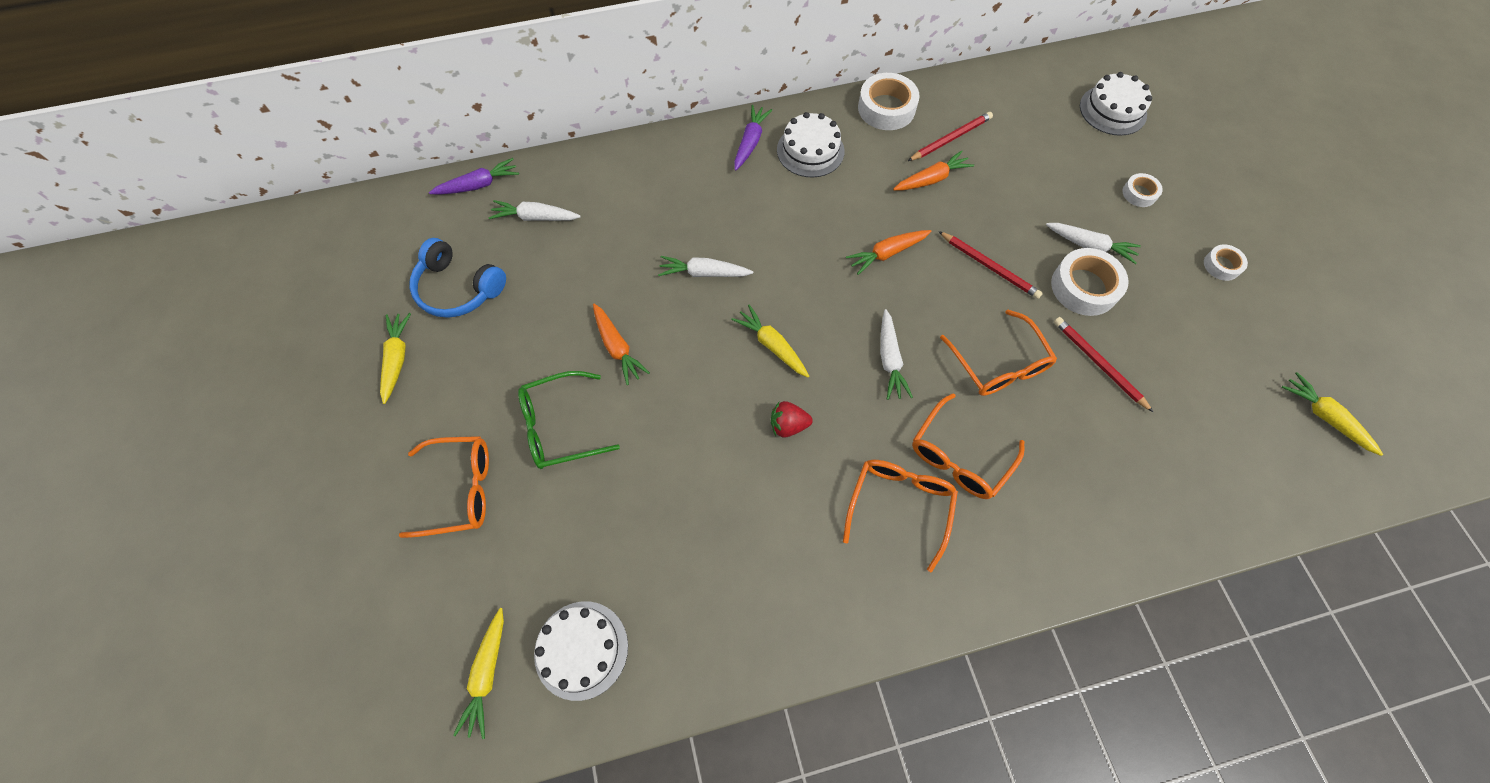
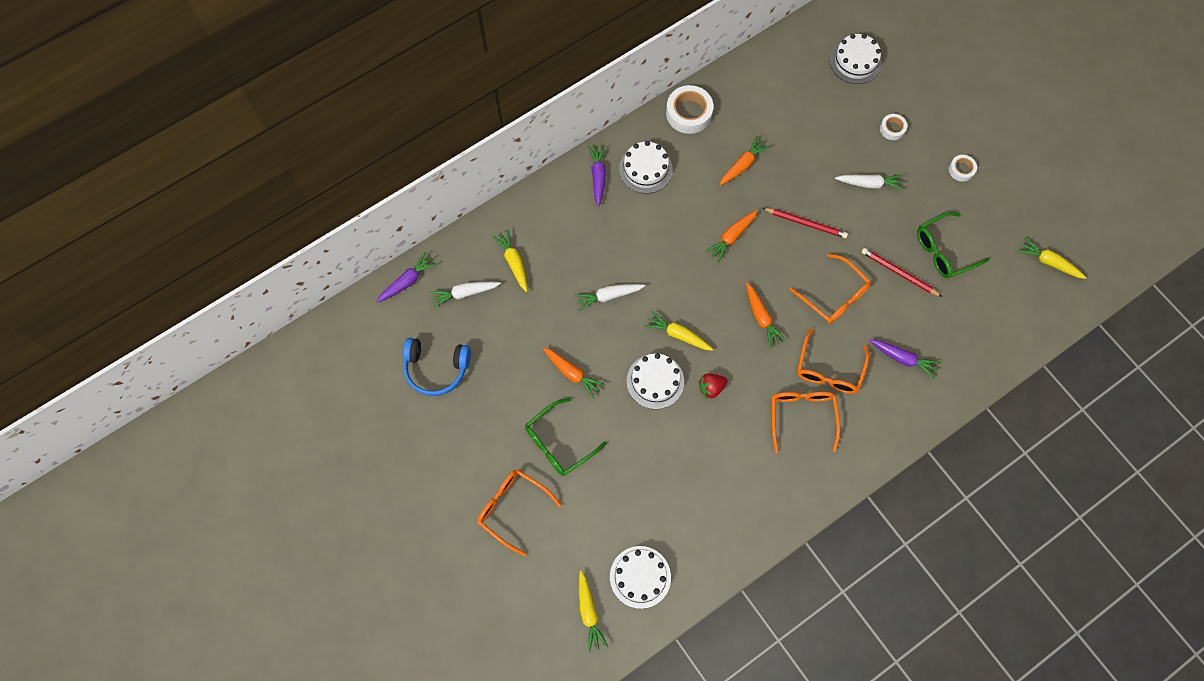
camera: 20 degrees left, 5 degrees up
(397, 359) = (420, 436): yellow carrot -> yellow carrot (513, 262)
(460, 489) = (513, 508): orange glasses -> orange glasses turned 120 degrees counterclockwise
(718, 392) = (655, 381): none -> white cake
(889, 359) = (761, 317): white carrot -> orange carrot
(951, 138) = (745, 125): red pencil -> none
(1071, 476) = (902, 358): none -> purple carrot
(1084, 287) = (874, 218): white tape -> none
(1171, 355) = (944, 250): none -> green glasses

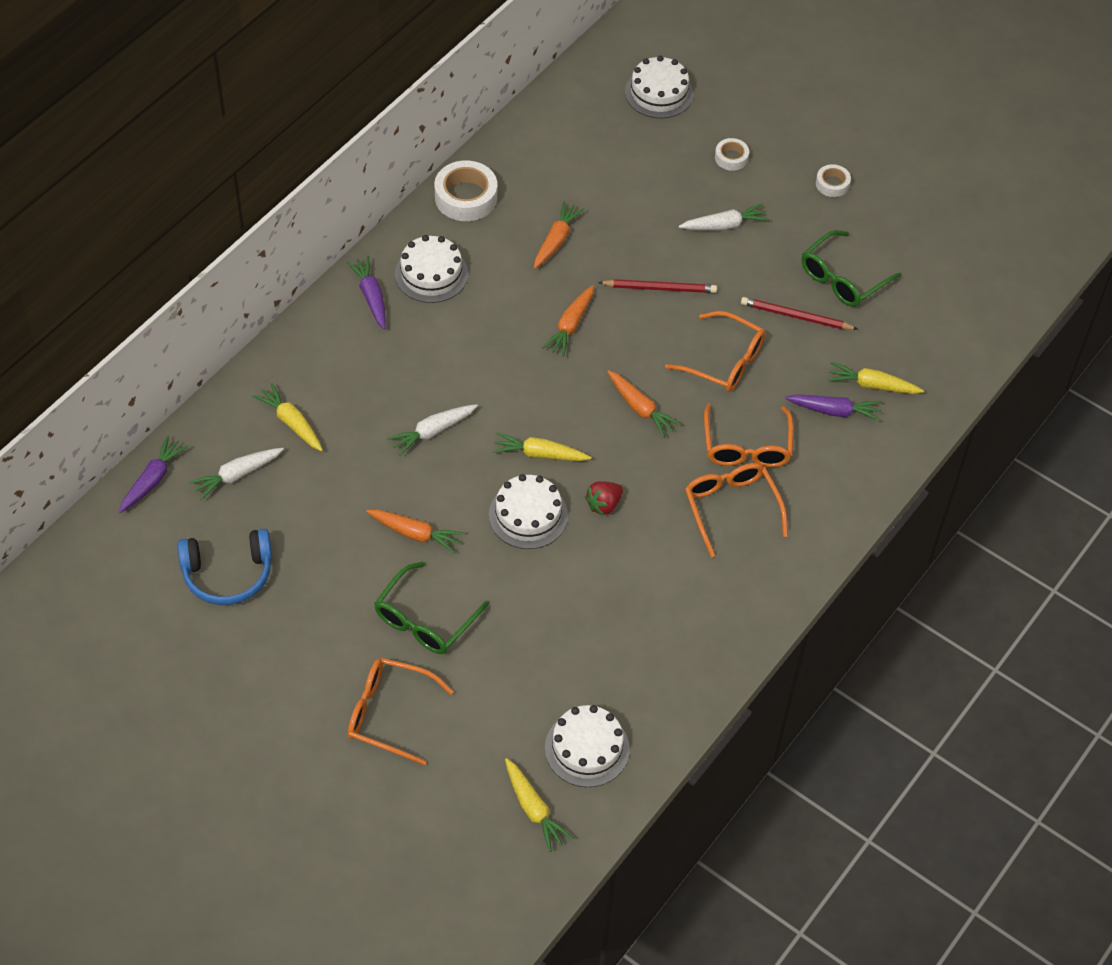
camera: 20 degrees left, 15 degrees down
(1048, 262) = (974, 261): yellow carrot -> yellow carrot (872, 385)

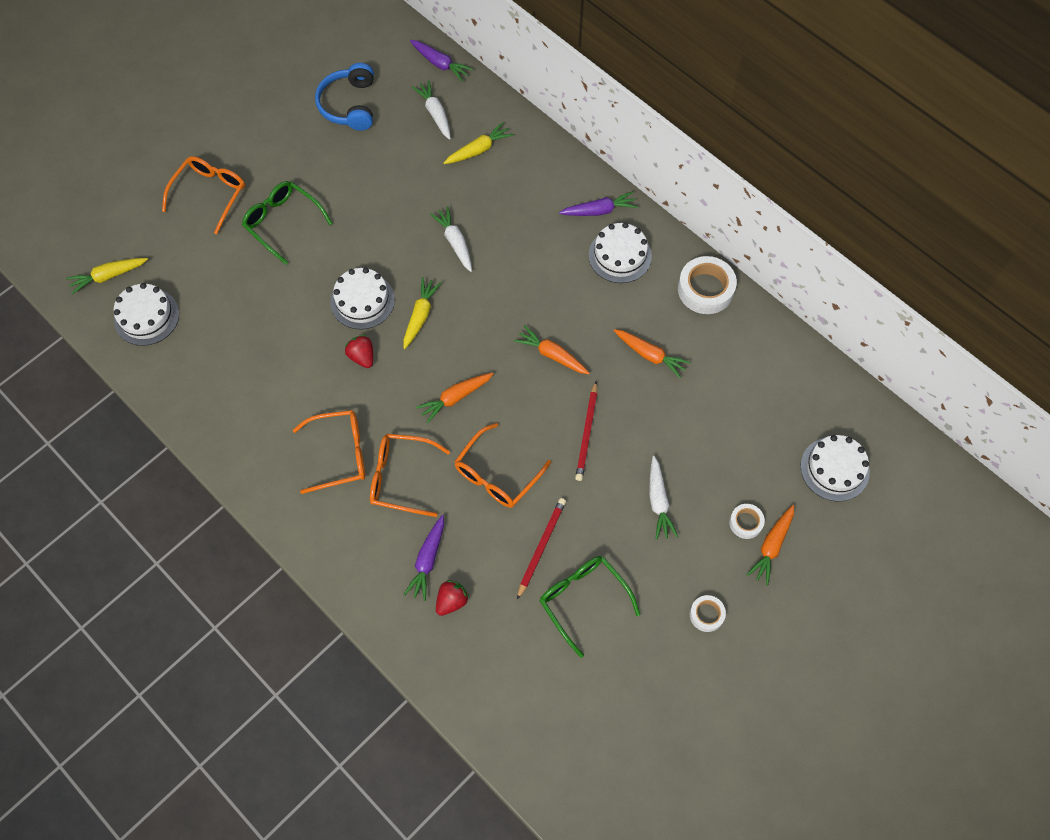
camera: 100 degrees right, 10 degrees up
(415, 533) = (360, 222): orange carrot -> orange carrot (772, 546)
(872, 385) = (451, 601): yellow carrot -> red strawberry

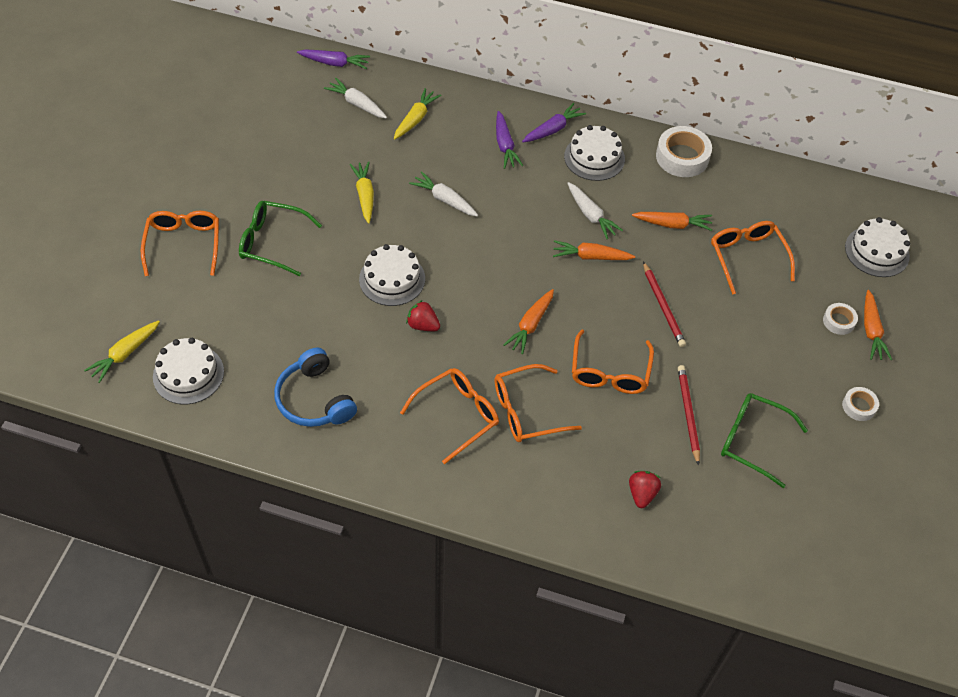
camera: 30 degrees left, 10 degrees down
(349, 105) = (272, 123): blue headphones -> blue headphones (314, 399)
(420, 316) = (453, 271): yellow carrot -> yellow carrot (365, 195)
(427, 560) = (597, 469): purple carrot -> purple carrot (505, 145)
(658, 501) = (759, 335): white carrot -> white carrot (591, 215)
(700, 419) = (747, 257): none -> orange glasses

